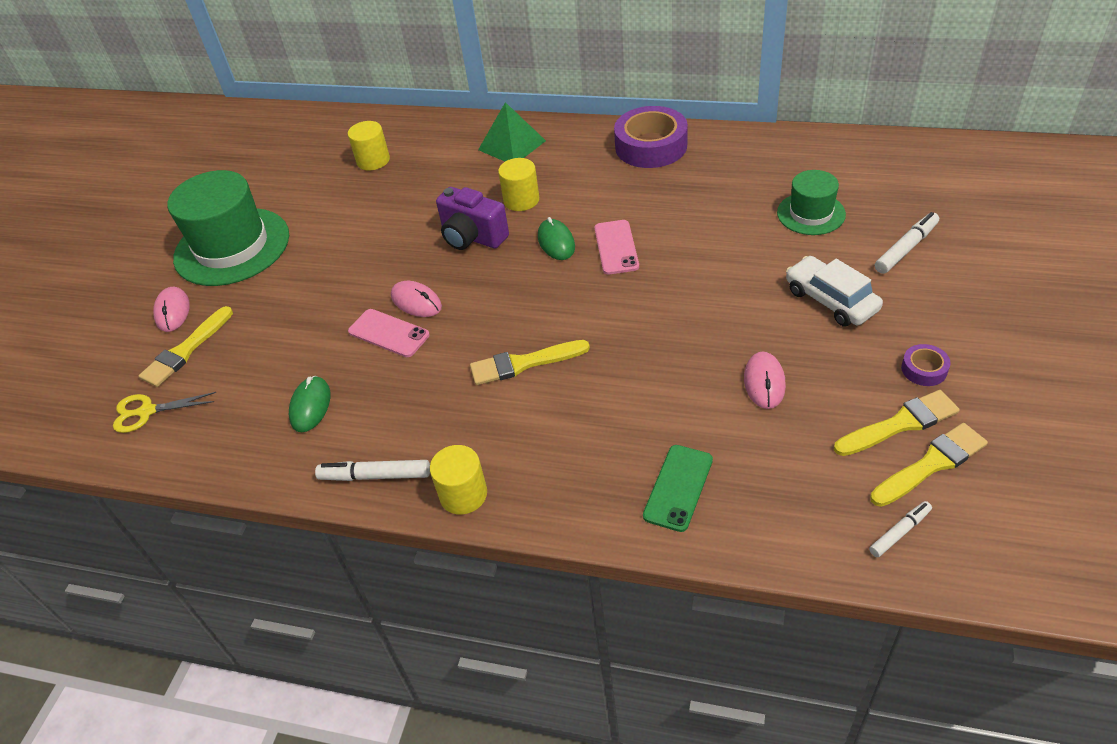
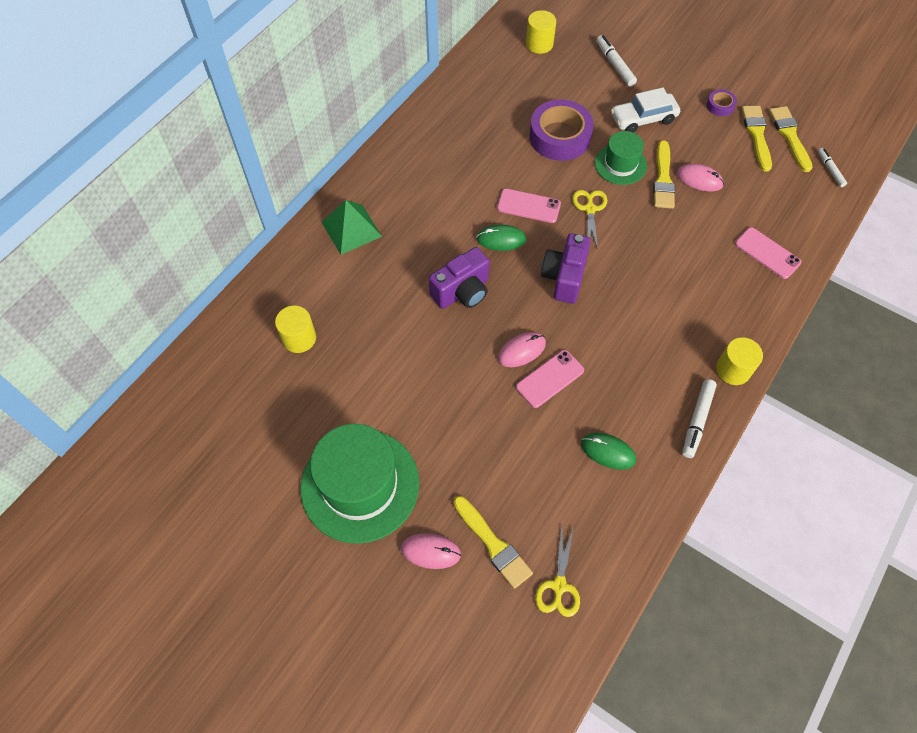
camera: 75 degrees left, 15 degrees up
(521, 200) = (433, 245): yellow cylinder -> yellow cylinder (539, 44)
(523, 363) = (625, 300): yellow brush -> yellow brush (663, 179)
(530, 304) = (564, 277): none -> purple camera
(643, 296) = (590, 209): none -> yellow scissors
(651, 146) = (418, 143): purple tape -> purple tape (559, 137)
(678, 487) = (767, 253): green phone -> pink phone
(811, 213) = (554, 91): green hat -> green hat (620, 164)

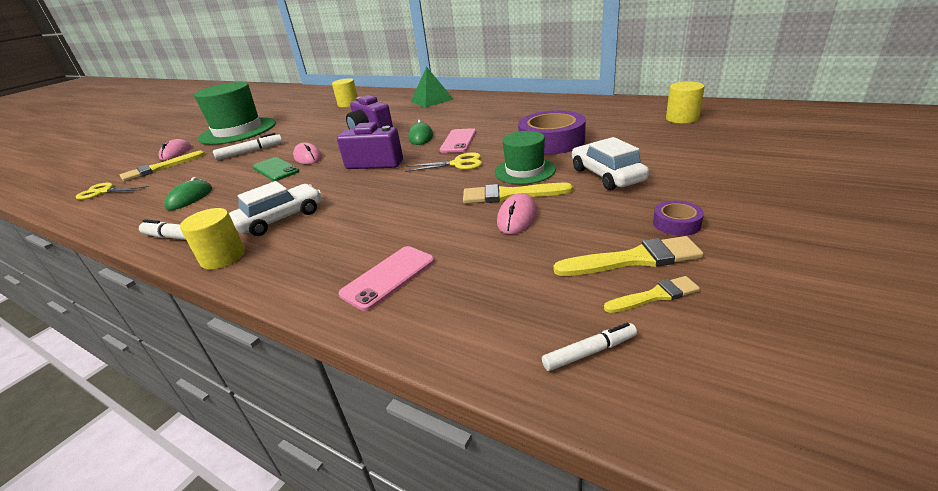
camera: 90 degrees right, 30 degrees down
(550, 379) = (275, 169): pink phone -> green phone
(615, 65) = (689, 152): white marker -> white marker (250, 152)
(674, 342) = (281, 219): none -> white car
(789, 136) = (655, 296): yellow brush -> yellow brush, size x0.61

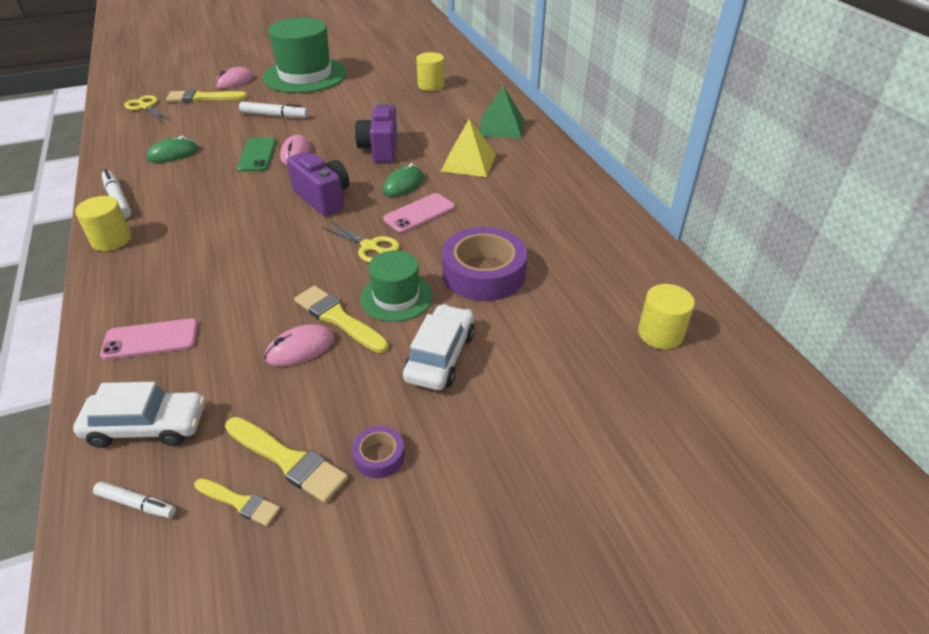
camera: 35 degrees right, 10 degrees up
(281, 219) = (184, 223): white car -> white car (147, 426)
(442, 116) = (468, 162): none -> yellow pyramid

